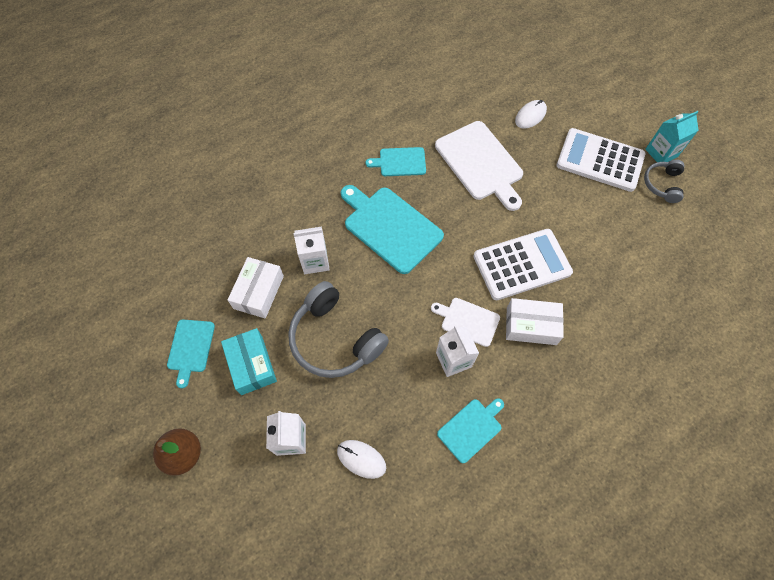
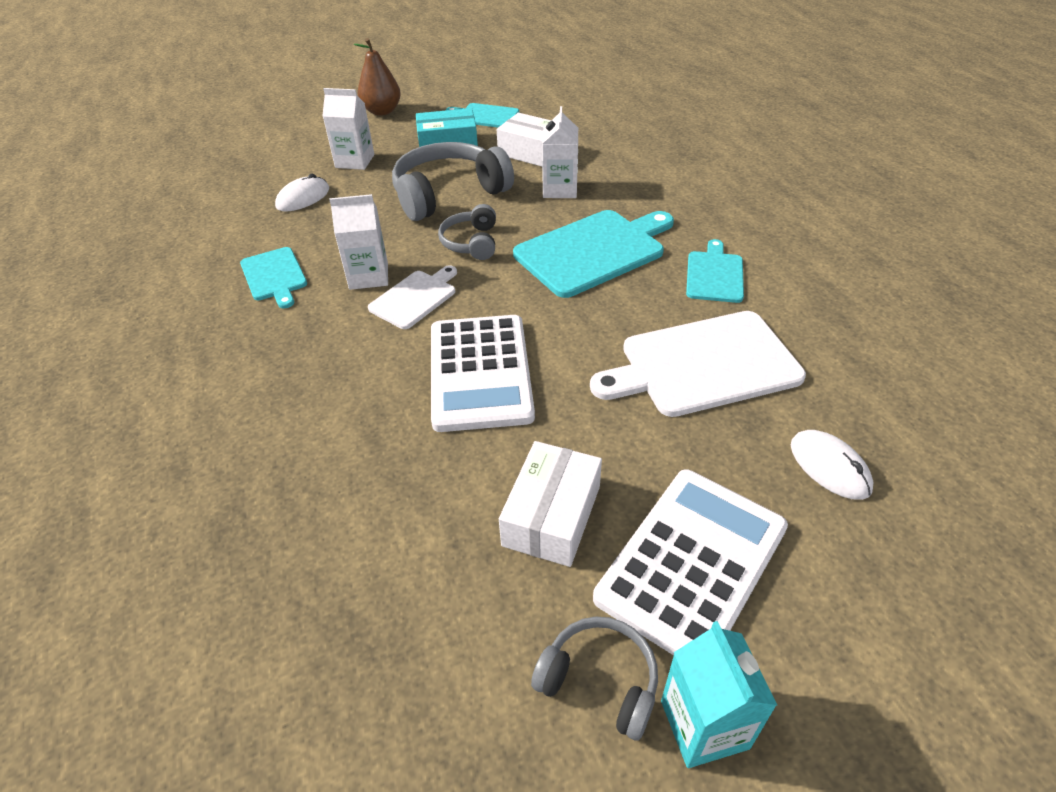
camera: 105 degrees right, 20 degrees down
(397, 304) = (471, 242): none -> grey headphones
(531, 326) = (372, 359): white box -> white box (552, 515)

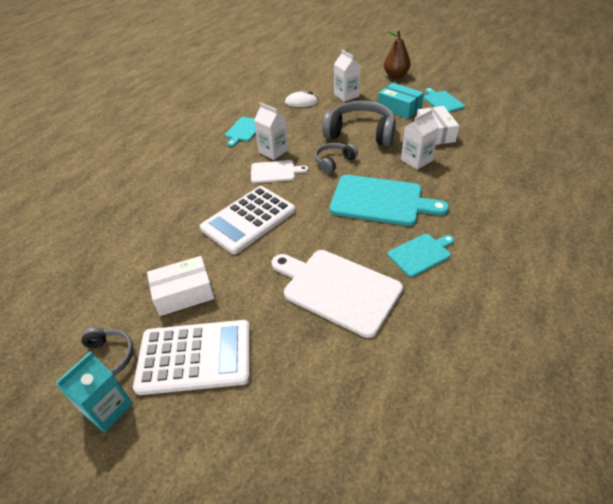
camera: 50 degrees right, 0 degrees up
(829, 467) = (311, 381): white mouse -> none

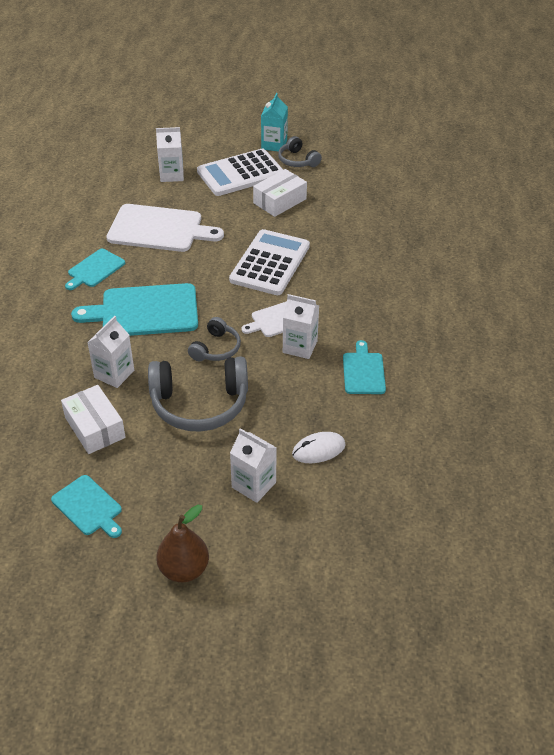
camera: 155 degrees right, 0 degrees up
(286, 385) = (172, 175): none -> white carton
(399, 108) = (157, 472): turquoise box -> none

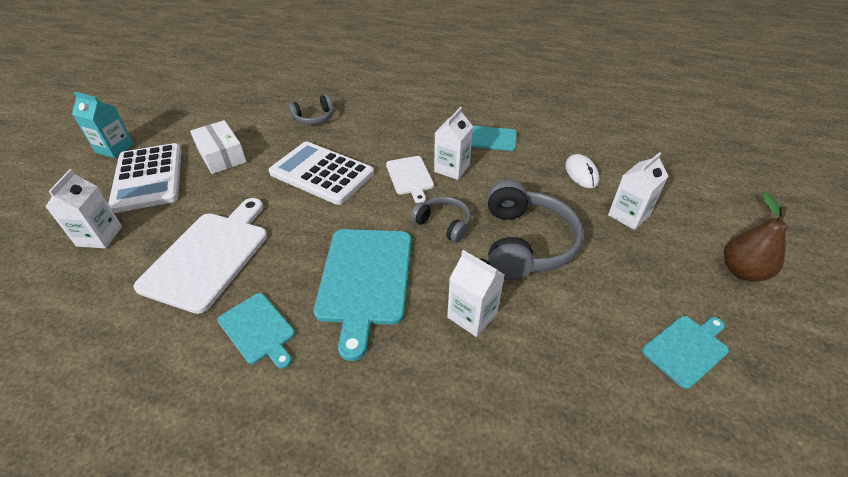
camera: 80 degrees left, 0 degrees up
(95, 427) = (562, 339): white box -> none
(297, 160) = (159, 136): grey headphones -> grey headphones (314, 118)

